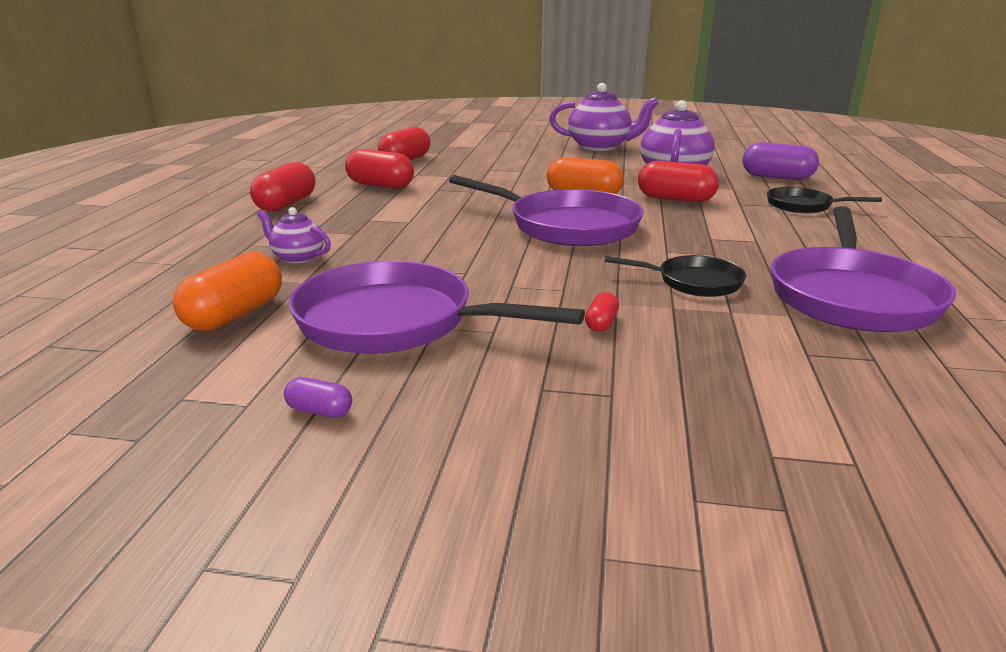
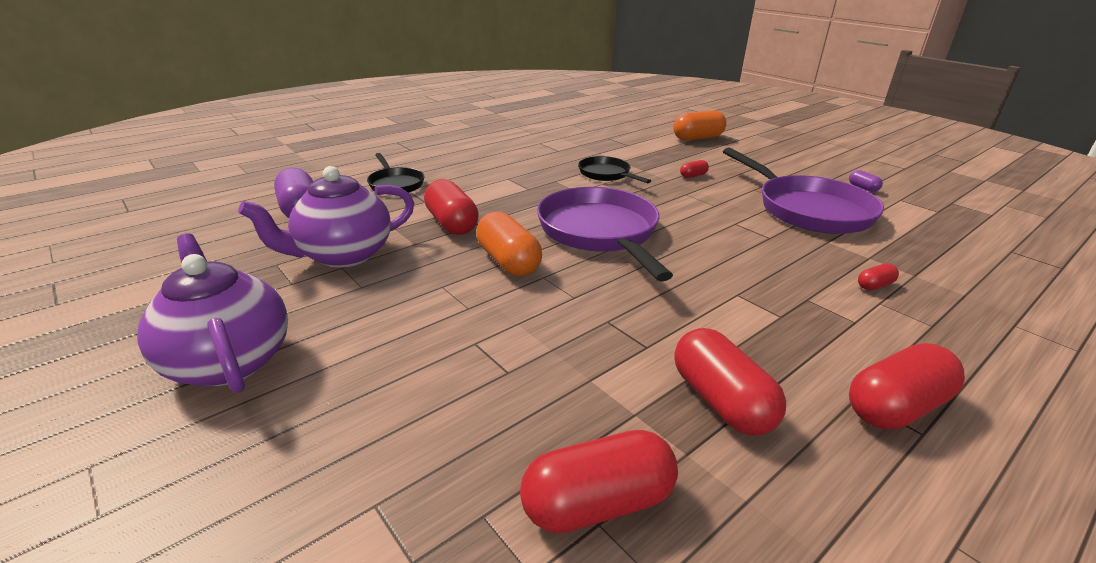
camera: 140 degrees left, 5 degrees up
(234, 315) = (923, 247): orange capsule -> orange capsule (697, 138)
(298, 257) = (874, 285): purple teapot -> red capsule
(851, 296) = (551, 148): purple pan -> none

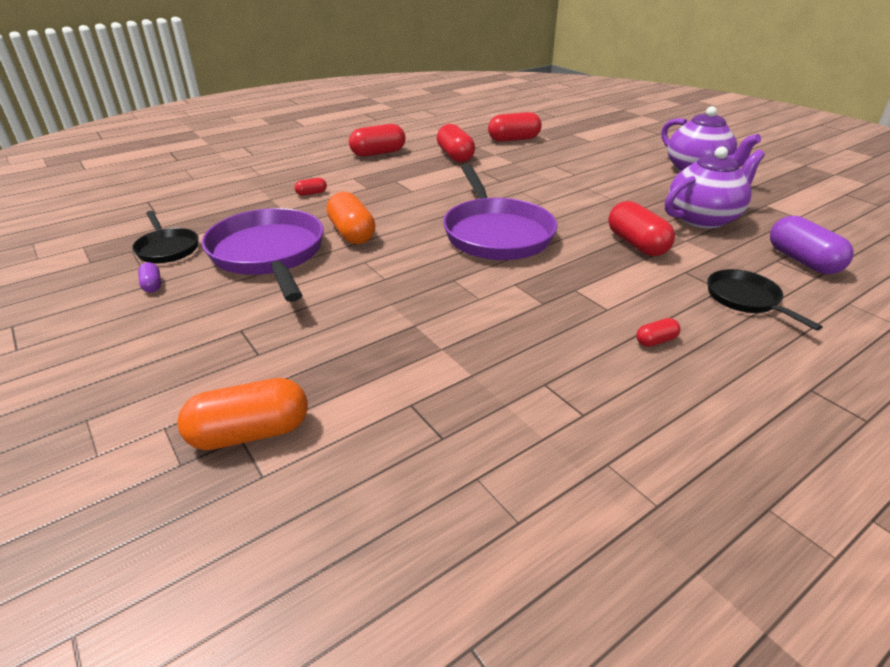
camera: 175 degrees left, 5 degrees up
(508, 261) = (571, 212): orange capsule -> orange capsule (352, 233)
(606, 174) = (472, 315): black pan -> black pan (167, 248)
(693, 176) = (351, 311): red capsule -> red capsule (655, 341)

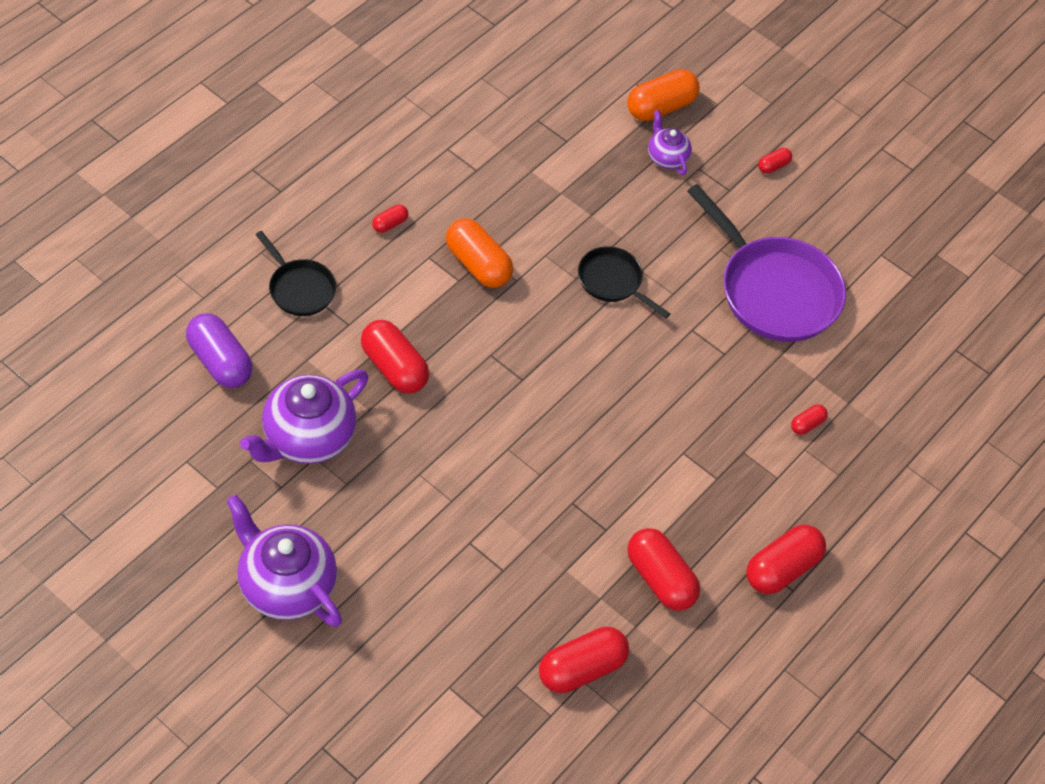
camera: 160 degrees right, 20 degrees up
(152, 285) = (847, 230): purple capsule -> none
(166, 346) = (773, 166): none -> red capsule
(167, 248) = (882, 286): black pan -> black pan (613, 282)
(289, 369) = (667, 157): none -> purple teapot
(352, 233) = (710, 341): orange capsule -> orange capsule (478, 264)
(496, 233) = (552, 366): purple pan -> none

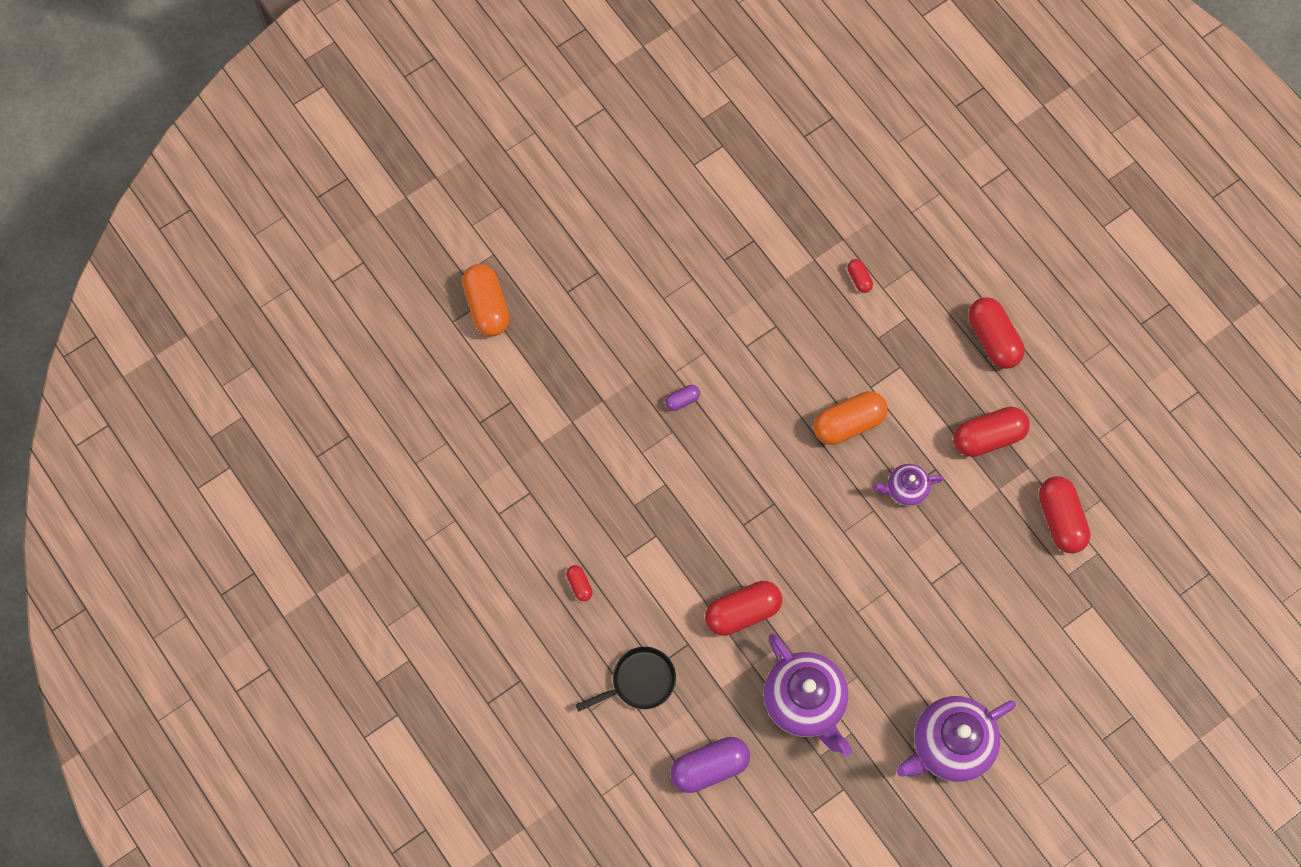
camera: 70 degrees left, 15 degrees up
(478, 264) = (641, 514): orange capsule -> orange capsule (848, 423)
(613, 282) = (682, 400): black pan -> purple capsule
(667, 157) = (549, 317): purple teapot -> purple teapot (905, 489)
(773, 166) = (577, 226): red capsule -> none
(774, 290) = (716, 266): purple pan -> none

